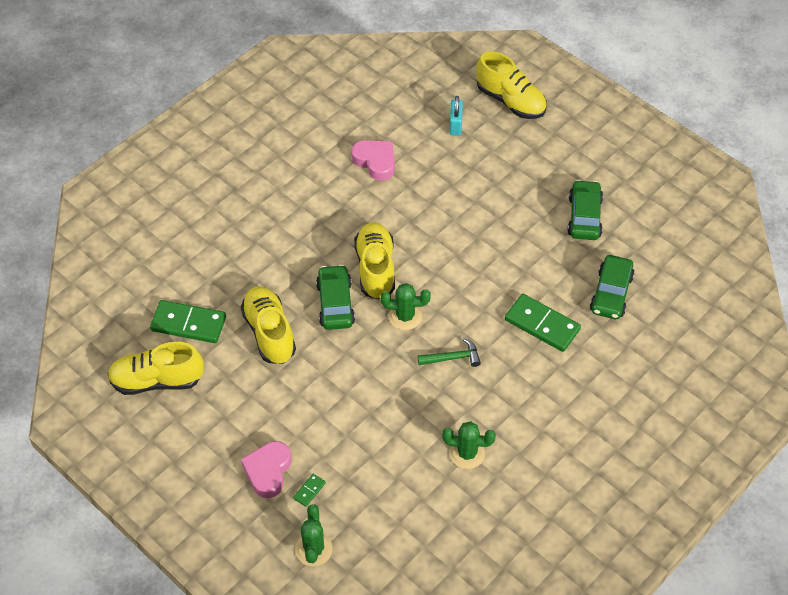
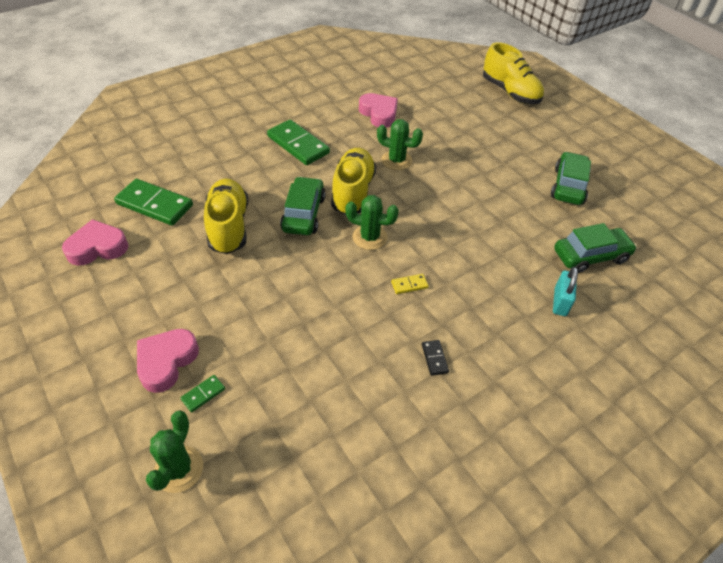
camera: 10 degrees right, 5 degrees down
(157, 380) = (97, 247): yellow shoe -> pink heart
(453, 358) = (409, 285): green hammer -> yellow domino
(455, 125) = (457, 100): turquoise padlock -> turquoise padlock (560, 302)
(467, 453) = (401, 390): green cactus -> green cactus (396, 160)
(488, 421) = (434, 358): none -> black domino
(542, 324) = (512, 271): green domino -> green domino (298, 145)
(611, 293) = (590, 256): green car -> green car turned 135 degrees counterclockwise

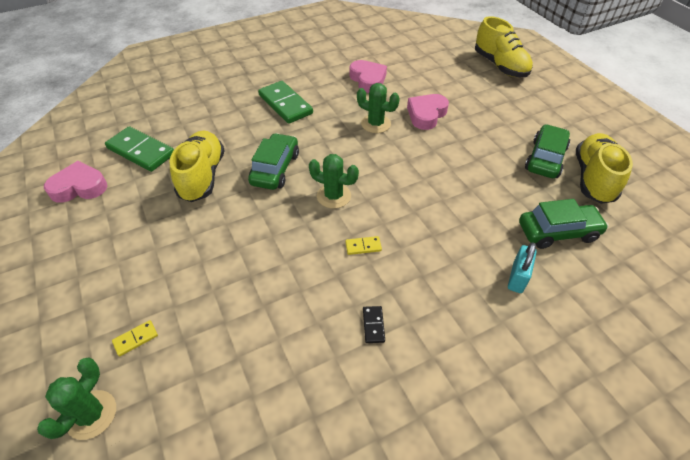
camera: 10 degrees right, 0 degrees up
(166, 362) = (110, 302): pink heart -> pink heart (426, 115)
(203, 394) = (135, 339): green domino -> yellow domino
(353, 192) = (327, 151): yellow shoe -> yellow shoe (593, 178)

